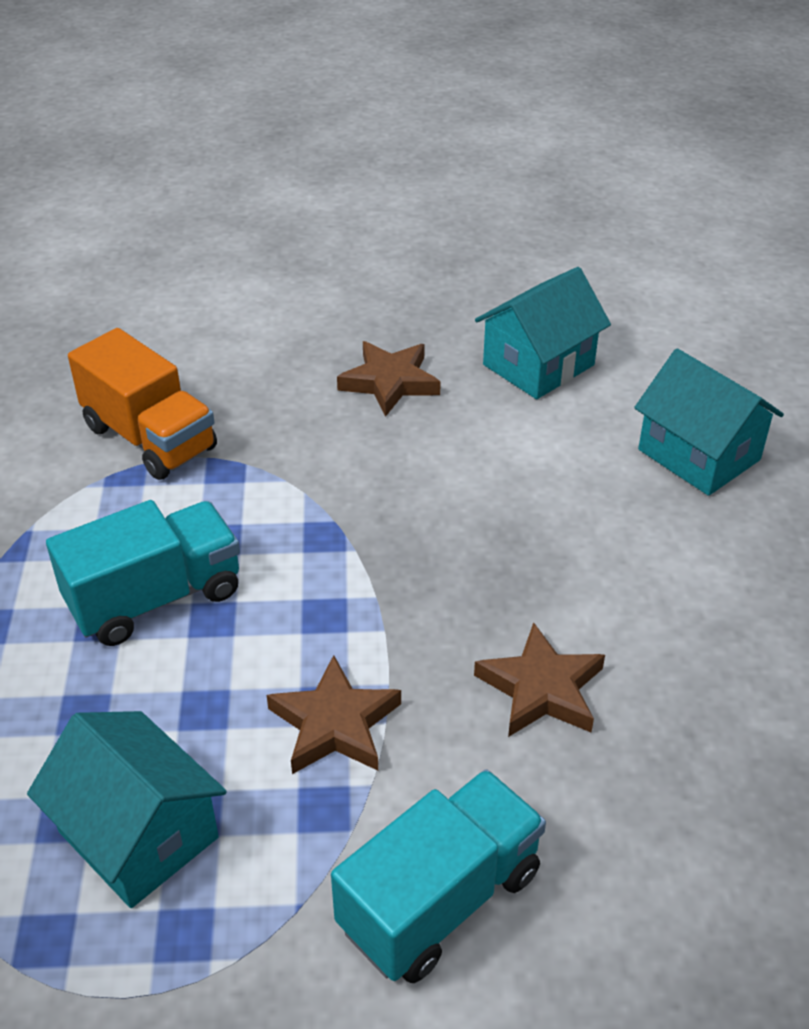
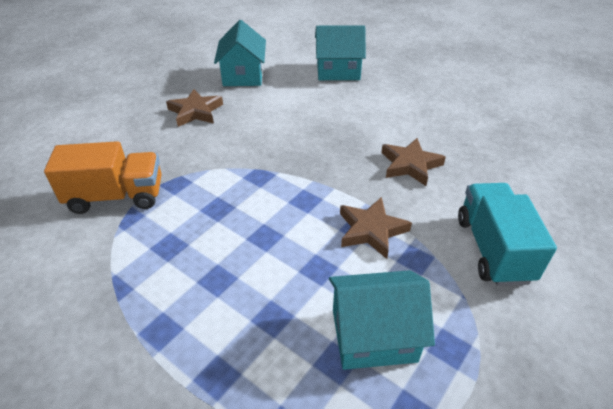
camera: 50 degrees left, 0 degrees up
(155, 598) = (227, 250): turquoise truck -> none

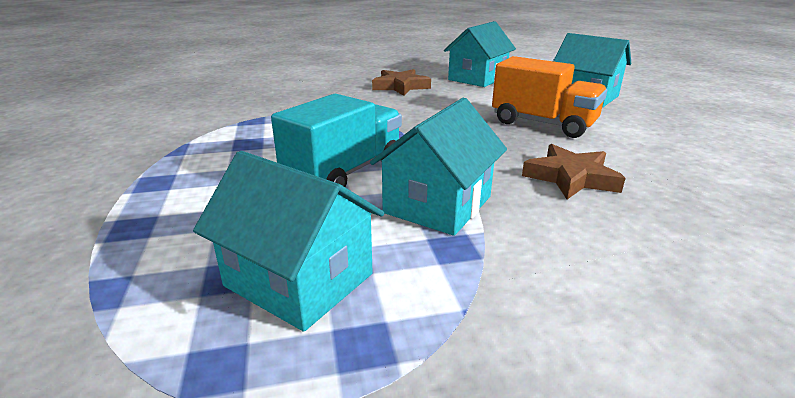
camera: 40 degrees right, 15 degrees down
(116, 196) = (264, 109): orange truck -> orange truck (543, 124)
(371, 230) = (438, 204): brown star -> turquoise house
(493, 249) = (585, 291): turquoise truck -> turquoise truck (344, 172)

